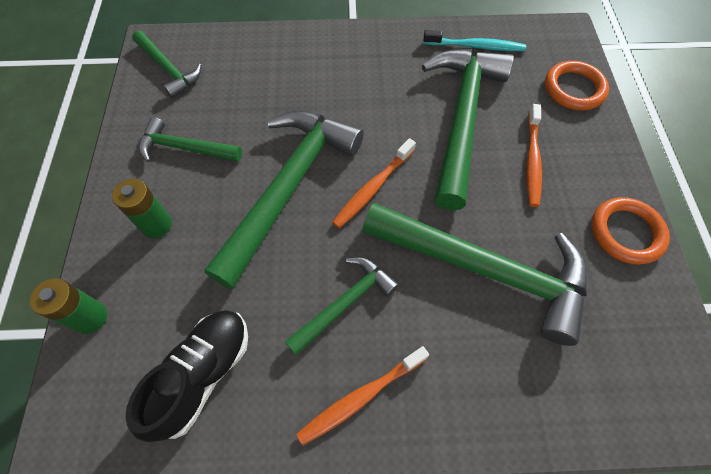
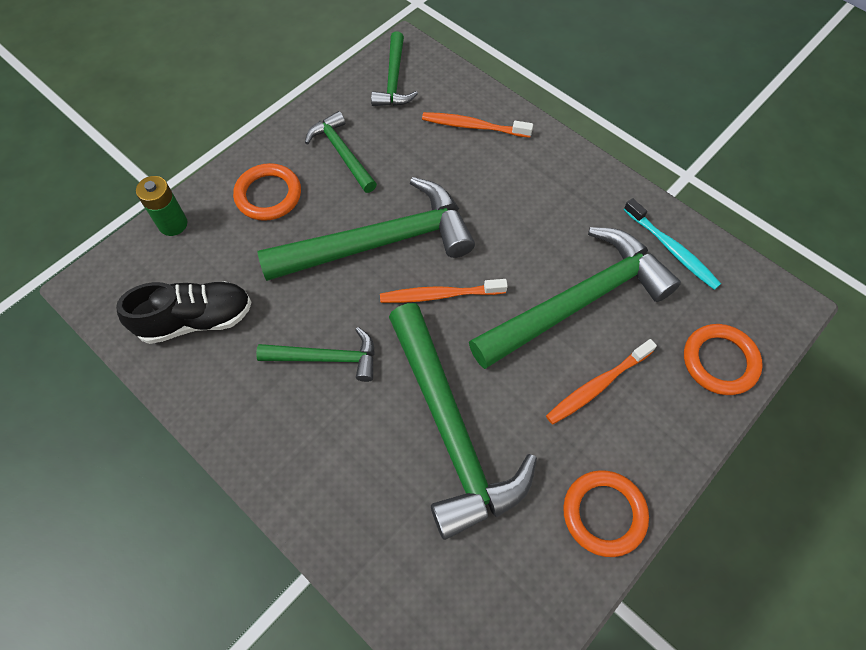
camera: 45 degrees right, 0 degrees up
(156, 225) = (268, 195): green battery -> orange ring
(361, 397) = (268, 427): orange toothbrush -> orange toothbrush (473, 126)

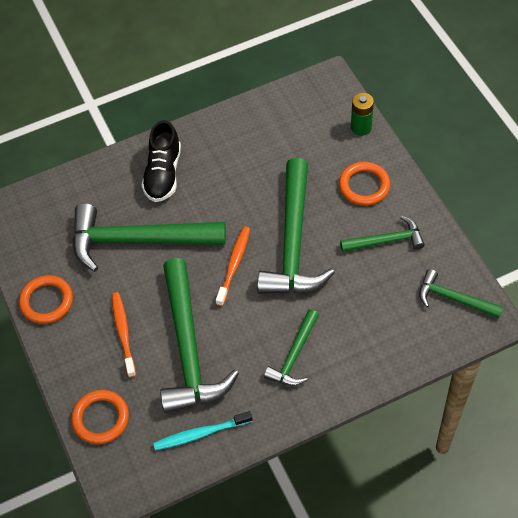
camera: 115 degrees right, 5 degrees down
(196, 320) = (278, 128): black shoe -> black shoe (163, 174)
(326, 358) = (218, 189): green hammer -> green hammer (294, 355)
(473, 126) = (379, 340): orange toothbrush -> none

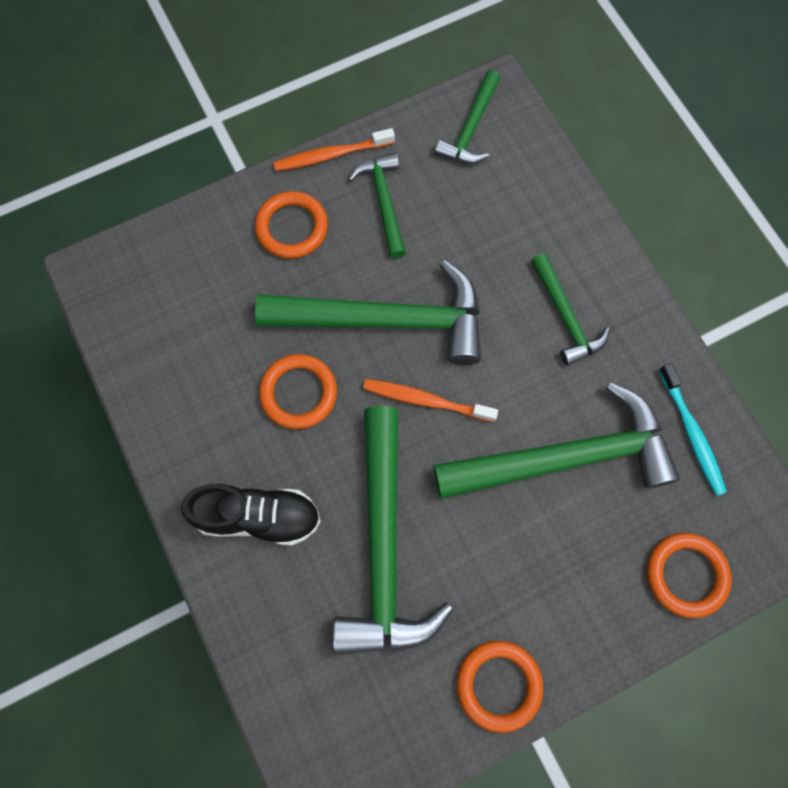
camera: 95 degrees left, 15 degrees up
(123, 333) = (547, 554): orange toothbrush -> orange toothbrush (331, 155)
(242, 193) = (298, 393): none -> orange ring
(294, 355) = (565, 317): green hammer -> green hammer turned 45 degrees clockwise
(361, 127) = (187, 230): green battery -> none

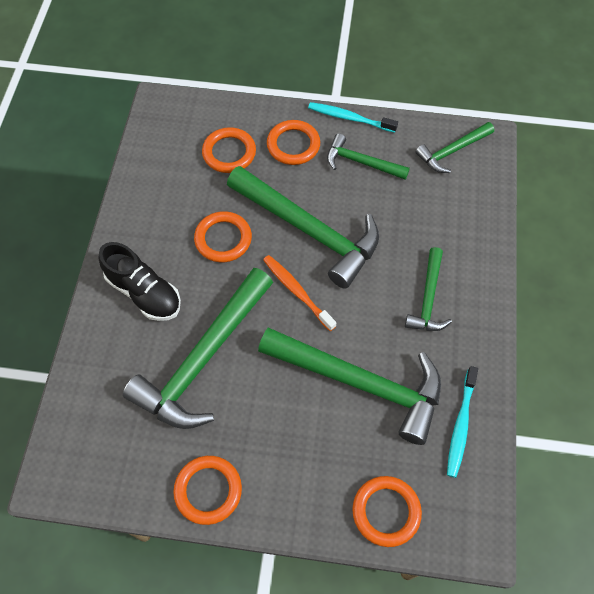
camera: 35 degrees right, 10 degrees down
(225, 283) = (229, 153): none -> orange ring
(331, 155) = (350, 118): orange toothbrush -> turquoise toothbrush
(383, 202) = (361, 162): green hammer -> green hammer turned 90 degrees counterclockwise

